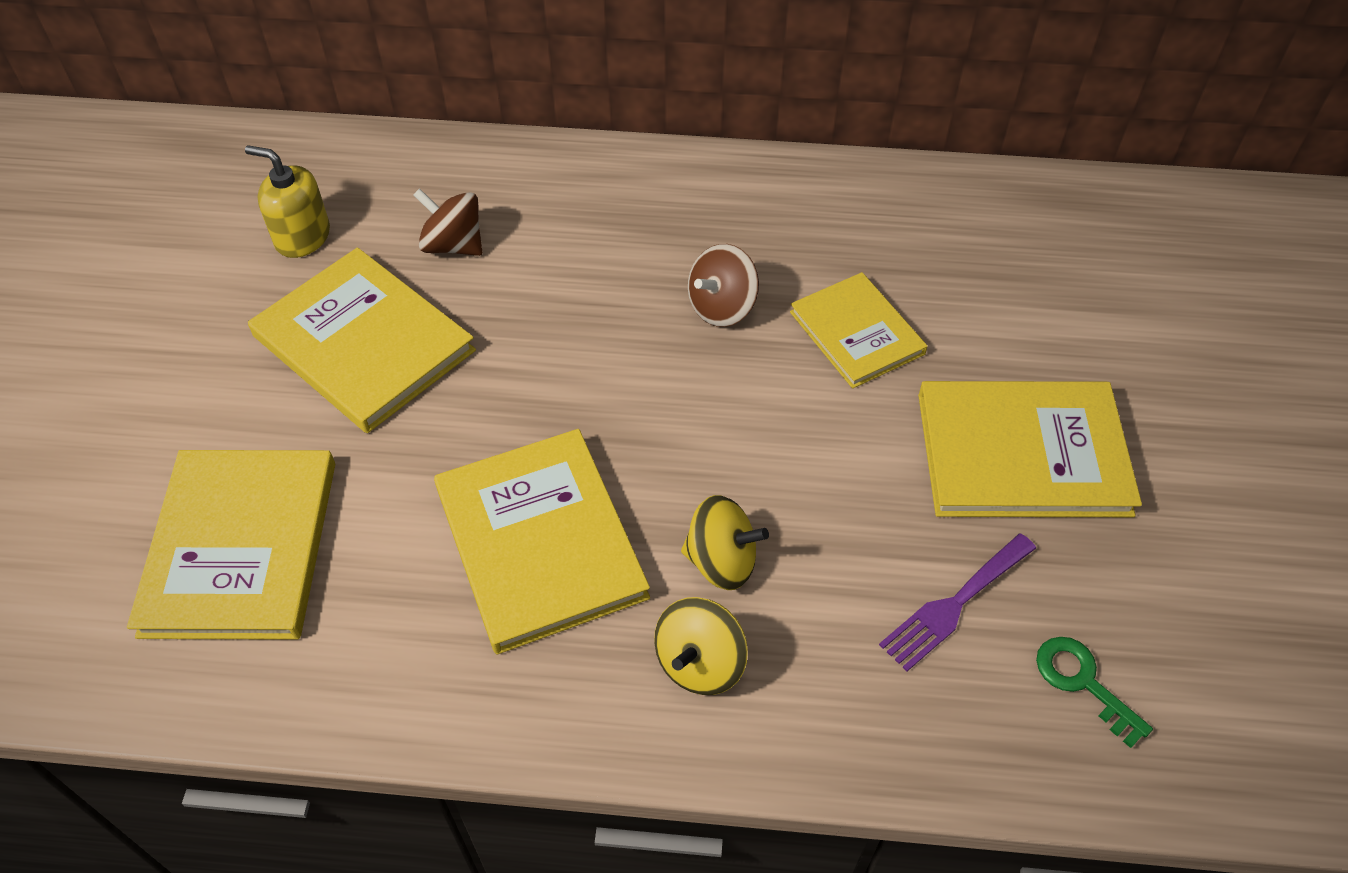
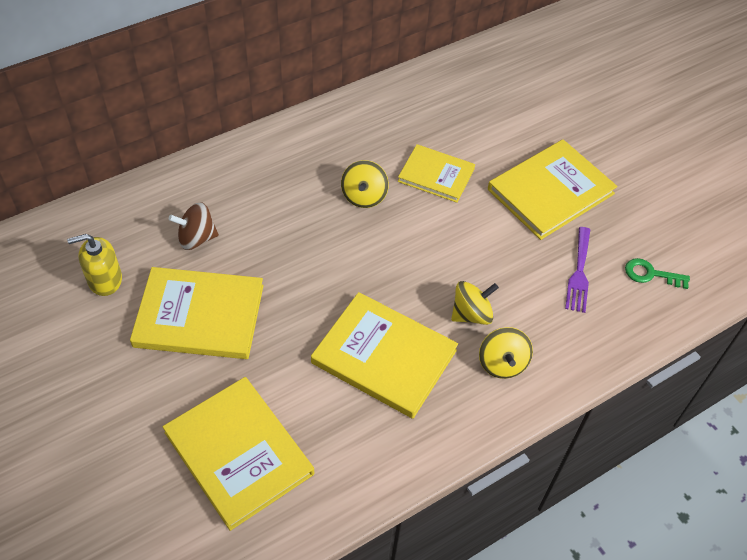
camera: 40 degrees left, 0 degrees up
(722, 307) = (364, 196): brown spinning top -> yellow spinning top

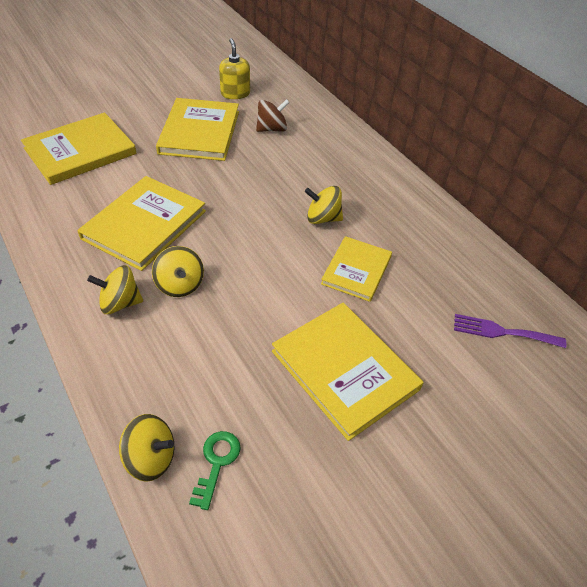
camera: 90 degrees right, 5 degrees down
(196, 238) = (272, 129): brown spinning top -> brown spinning top turned 75 degrees clockwise
(579, 273) = (223, 383): purple fork -> purple fork (502, 332)
(657, 317) = (151, 458): none -> yellow spinning top

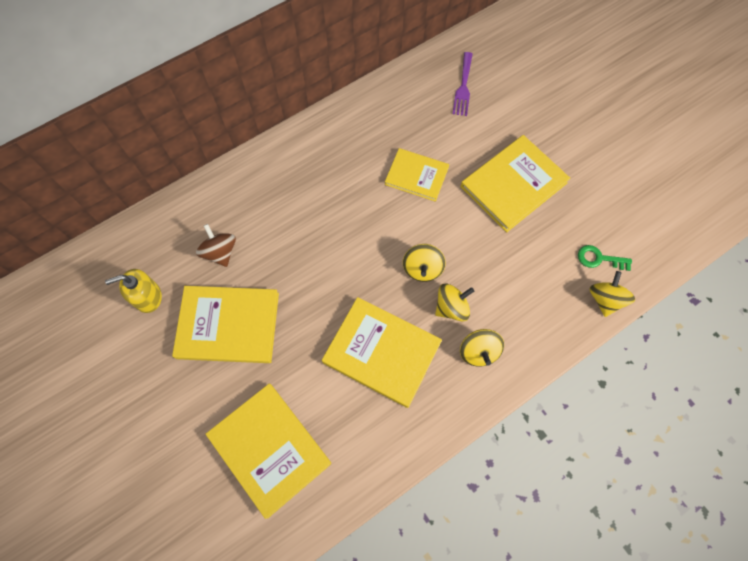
camera: 90 degrees left, 20 degrees up
(323, 218) = (357, 201): yellow spinning top -> yellow spinning top (422, 269)

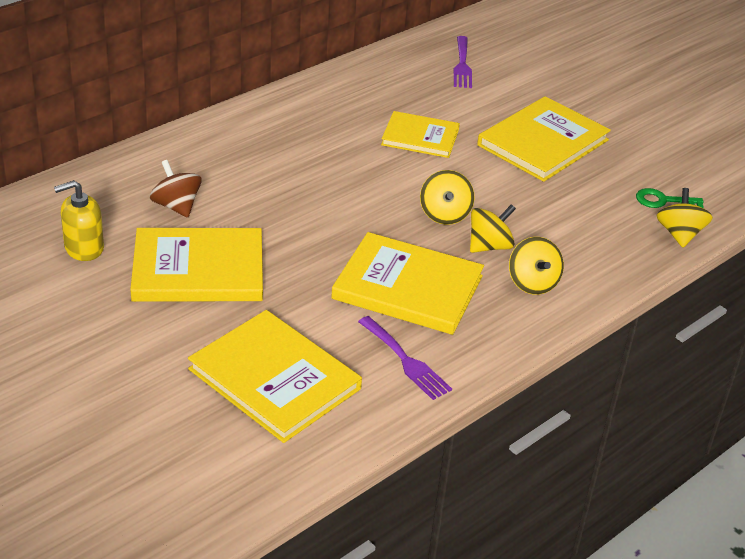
camera: 10 degrees left, 30 degrees down
(369, 435) = (406, 361): none -> purple fork

